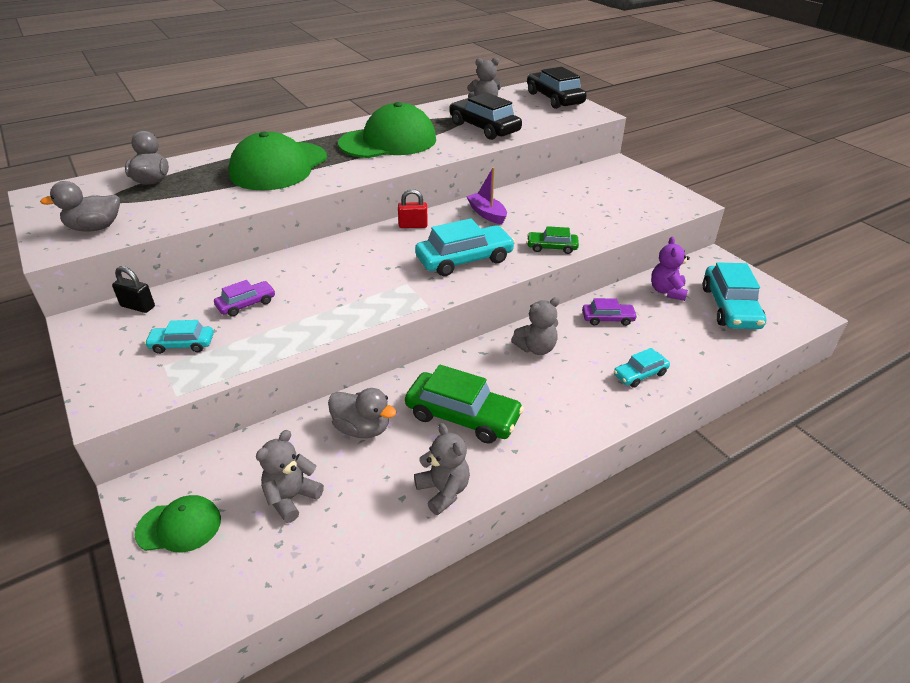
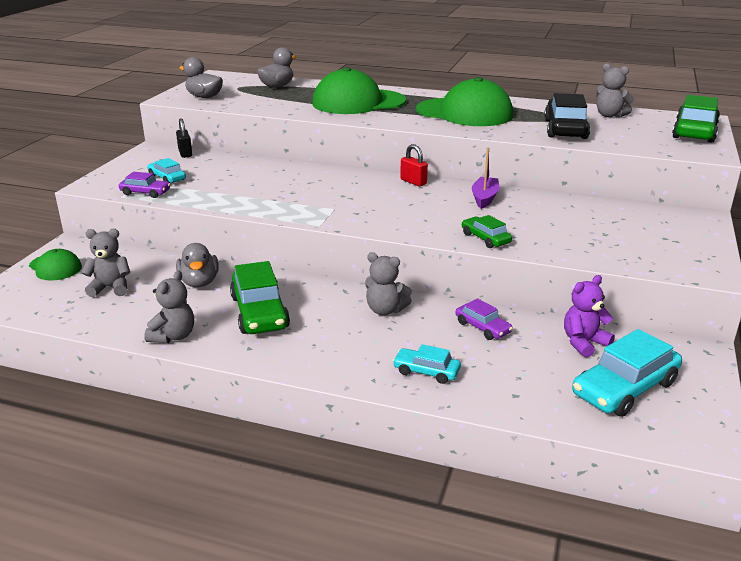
camera: 50 degrees right, 10 degrees down
(246, 304) = (231, 176): purple car -> purple car (145, 193)
(464, 259) = (401, 214): turquoise car -> none
(554, 99) = (694, 131): black car -> green car

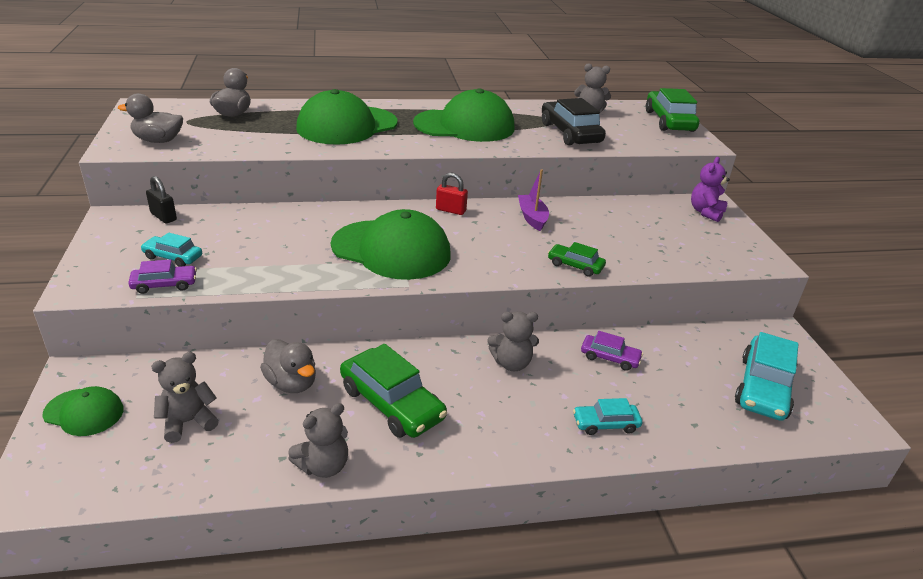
camera: 30 degrees left, 5 degrees up
(173, 336) = (323, 466): grey teddy bear -> grey teddy bear turned 60 degrees clockwise
(331, 200) = (391, 250): none -> green cap
(584, 343) = (698, 350): purple teddy bear -> purple teddy bear (706, 212)

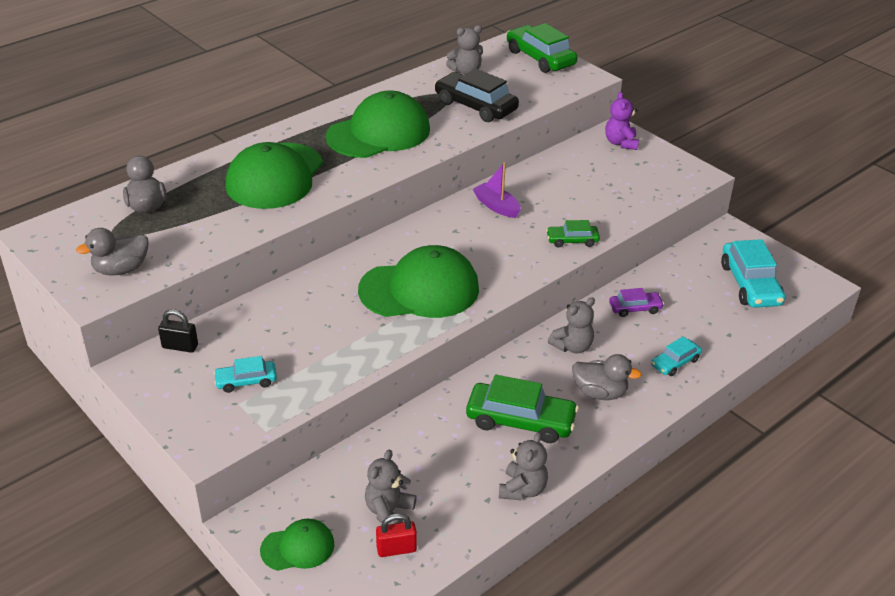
camera: 30 degrees left, 5 degrees up
(164, 285) = (275, 409): purple car -> none
(291, 383) = (430, 443): grey duck -> grey duck (600, 393)
(451, 210) = (424, 227): red padlock -> red padlock (396, 549)

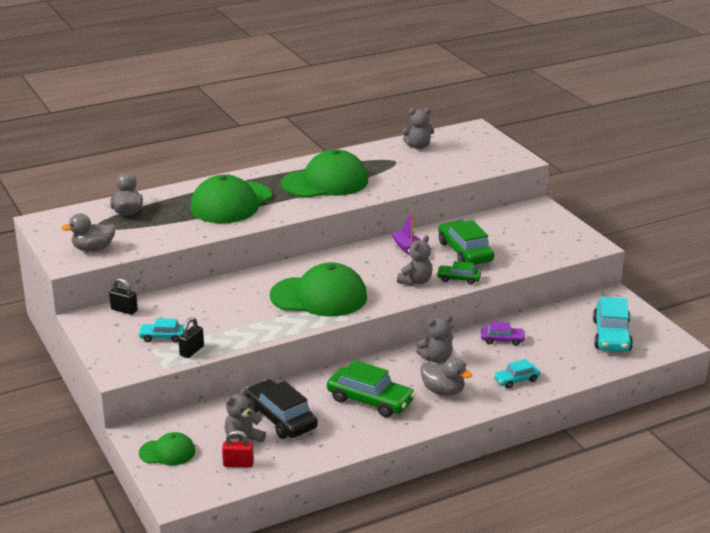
camera: 15 degrees right, 10 degrees down
(292, 397) = (192, 351): none -> black padlock
(475, 106) = (413, 171): black car -> black car (280, 418)
(522, 489) = (350, 443): grey teddy bear -> grey teddy bear (416, 281)
(540, 58) = (486, 142): green car -> green car (465, 252)
(620, 143) = (537, 216): purple teddy bear -> none

